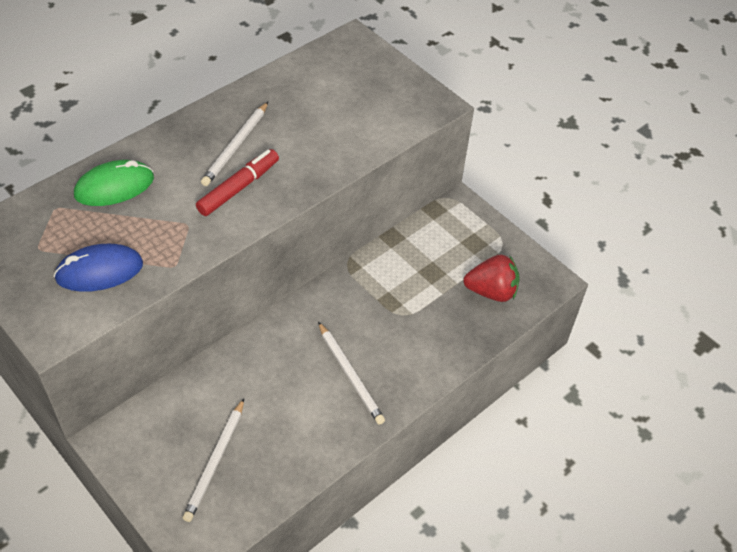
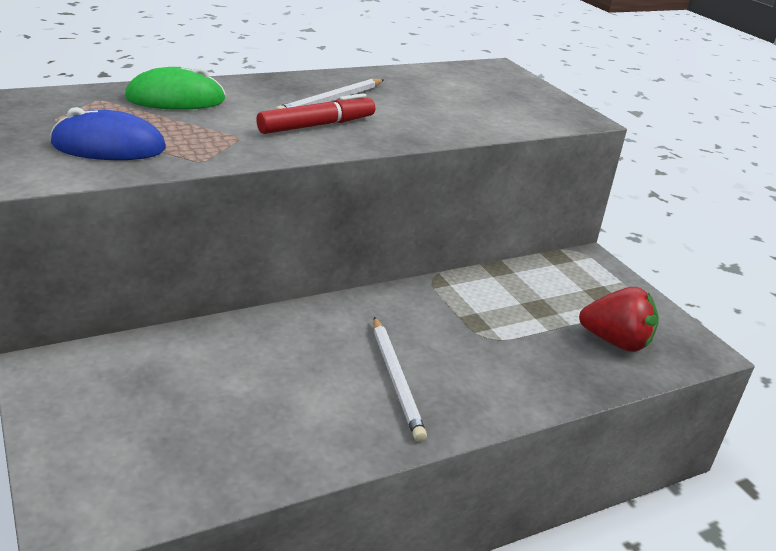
camera: 15 degrees right, 20 degrees down
(215, 462) = (166, 425): white pencil -> none

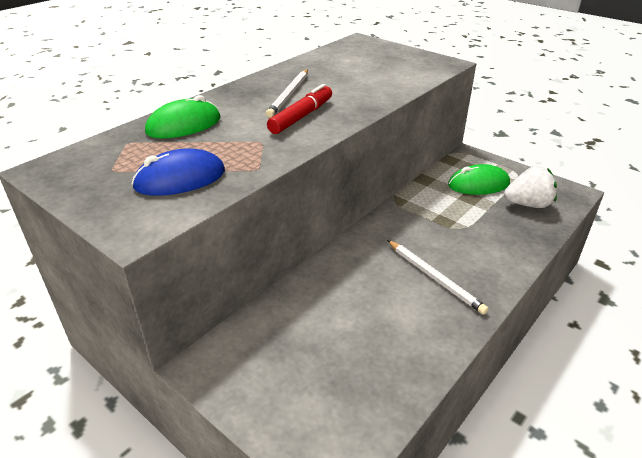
camera: 20 degrees left, 5 degrees up
(567, 297) = (478, 184): none -> green mouse
(615, 342) = (528, 204): red strawberry -> white strawberry

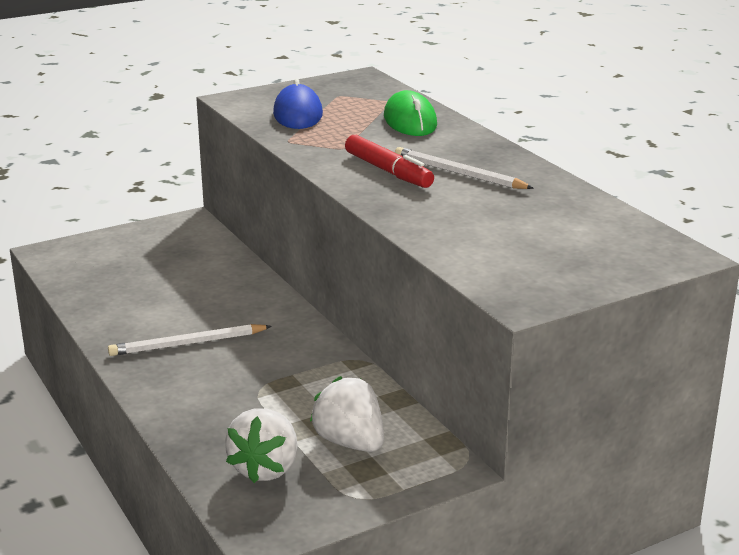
camera: 110 degrees right, 10 degrees down
(478, 184) = (350, 442): green mouse -> white strawberry

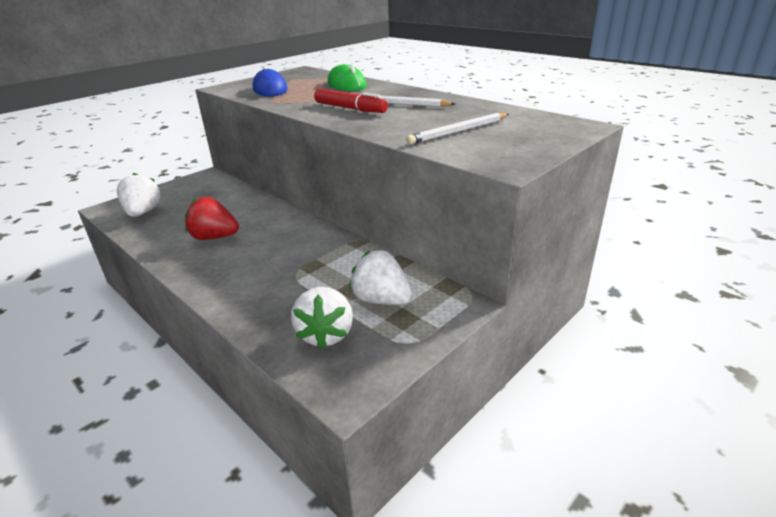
camera: 15 degrees left, 5 degrees up
(91, 267) = (143, 212): none -> white strawberry
(174, 320) = (214, 237): none -> red strawberry
(187, 344) = (230, 251): white pencil -> white pencil (459, 131)

